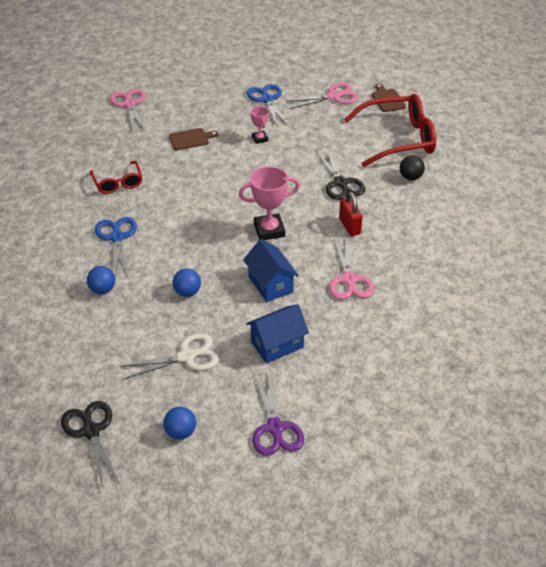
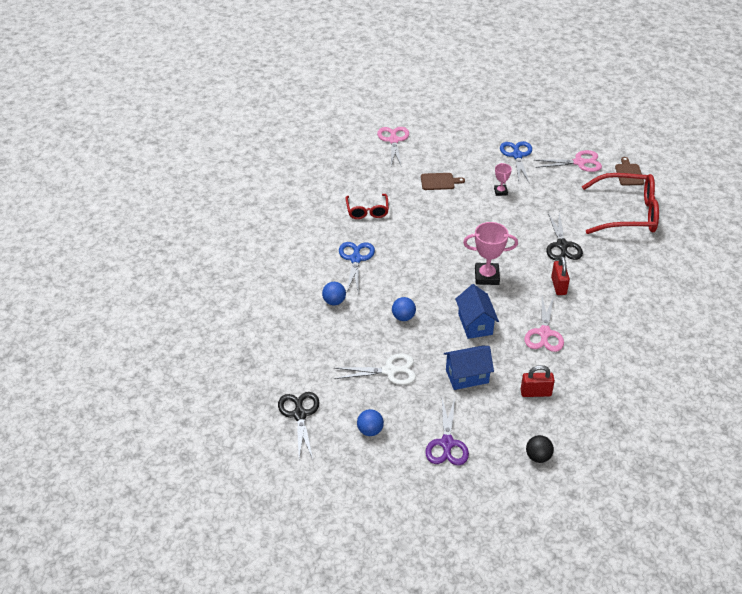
camera: 15 degrees right, 0 degrees up
(358, 347) = (535, 393): none -> red padlock
(410, 177) = (627, 251): black ball -> black ball (538, 457)

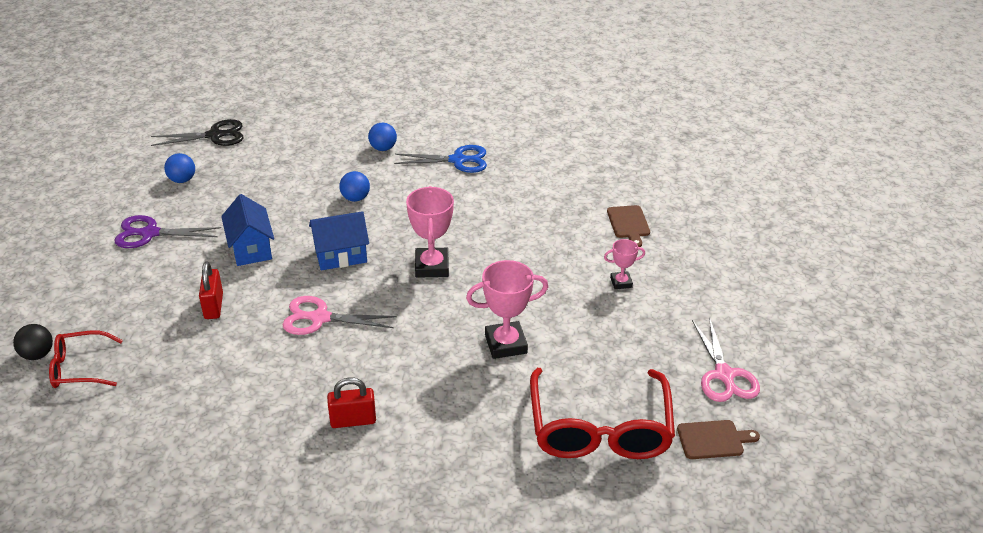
camera: 85 degrees right, 5 degrees down
(367, 211) = (551, 165): red glasses -> red glasses (79, 368)
(389, 371) = (268, 190): white scissors -> none
(393, 140) = (711, 182): pink scissors -> none
(517, 155) = (718, 302): blue scissors -> none
(538, 457) = (110, 305): black ball -> black ball (37, 354)
(558, 286) = (415, 336): red padlock -> red padlock (353, 420)
(562, 245) = (505, 344): black scissors -> pink trophy

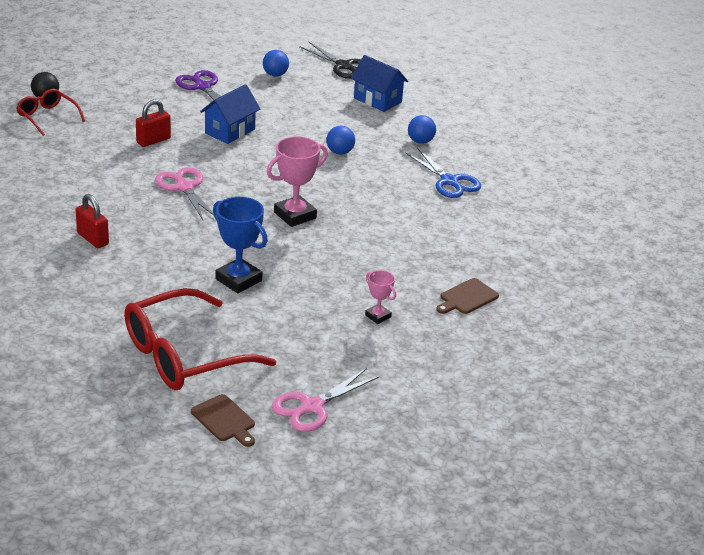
camera: 55 degrees right, 5 degrees down
(341, 255) = (263, 171): blue house -> blue house (377, 100)
(505, 344) = (238, 280): pink trophy -> blue trophy

